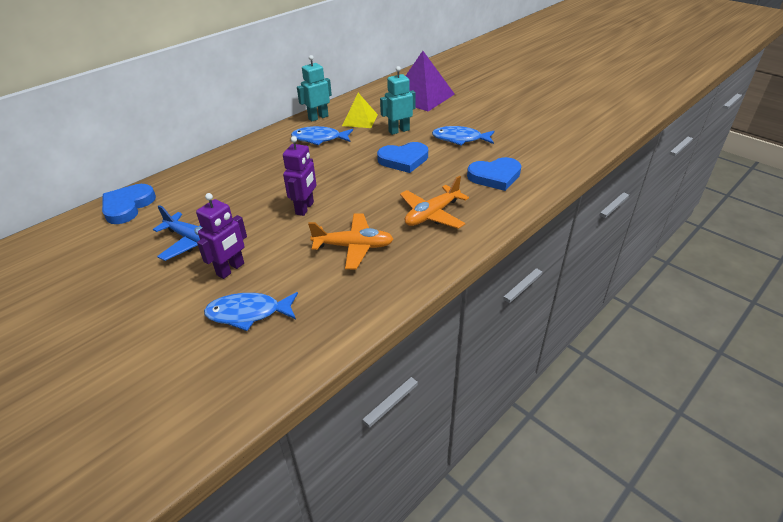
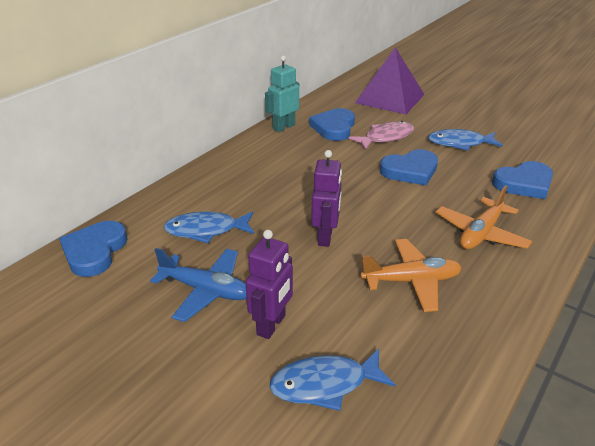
camera: 10 degrees left, 5 degrees down
(319, 139) = (298, 152): blue fish -> blue fish (206, 230)
(359, 120) = (334, 127): yellow pyramid -> blue heart
(399, 130) = (385, 137): turquoise robot -> pink fish

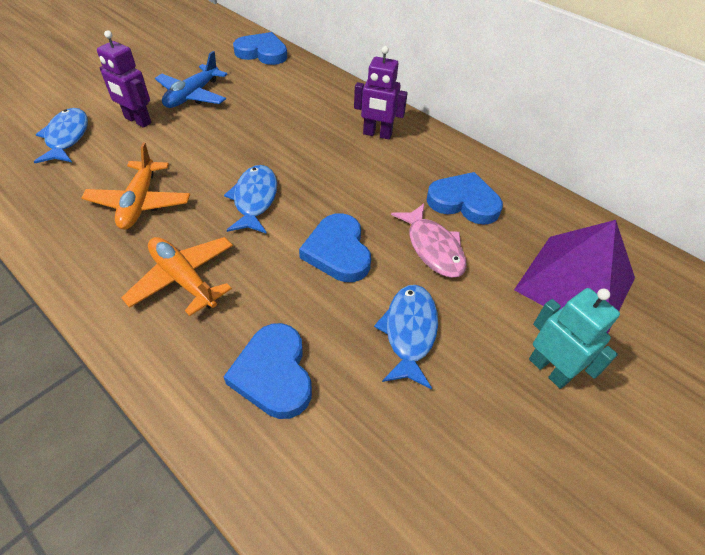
camera: 95 degrees right, 15 degrees up
(206, 230) = (269, 98): blue fish -> blue fish (254, 199)
(283, 127) = (464, 159): turquoise robot -> turquoise robot (549, 369)
(325, 237) = (230, 161): purple robot -> purple robot (377, 134)

